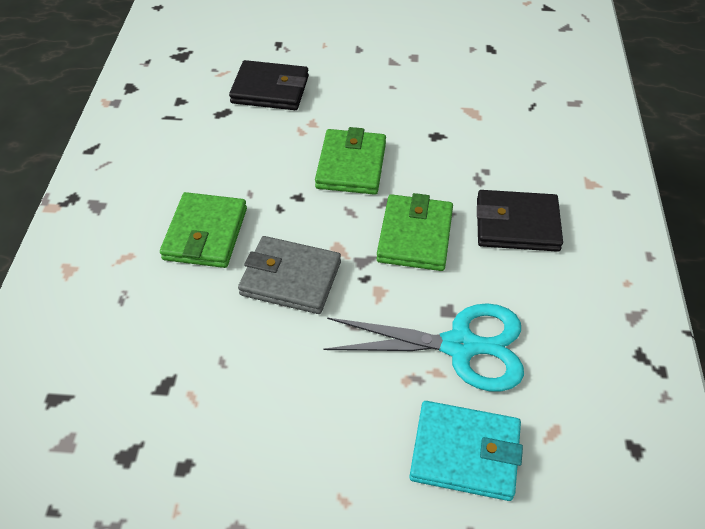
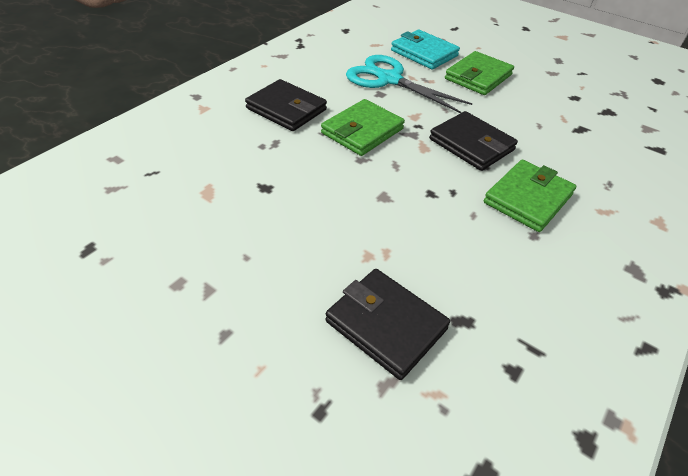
camera: 150 degrees left, 5 degrees down
(290, 278) = (471, 144): grey wallet -> black wallet
(351, 165) = (365, 196): green wallet -> green wallet (478, 77)

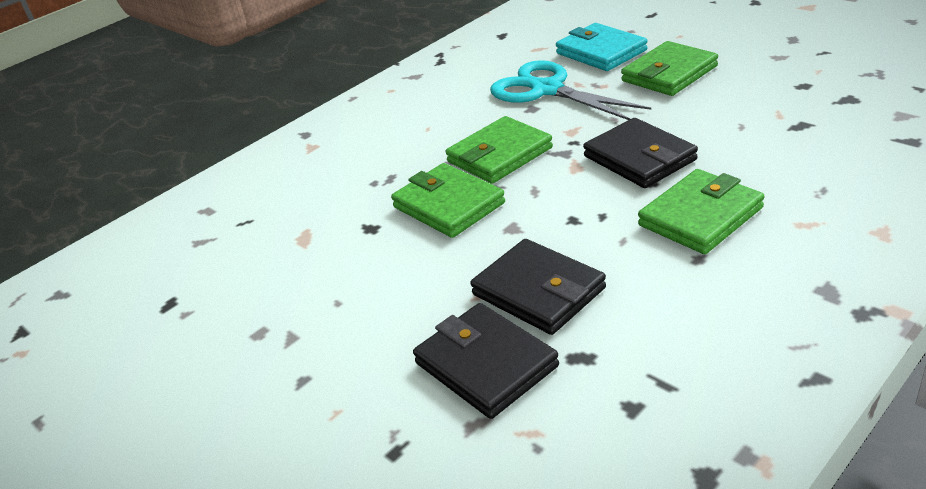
camera: 15 degrees right, 10 degrees down
(286, 109) = (410, 138): black wallet -> black wallet (539, 291)
(328, 172) = (448, 205): none -> green wallet

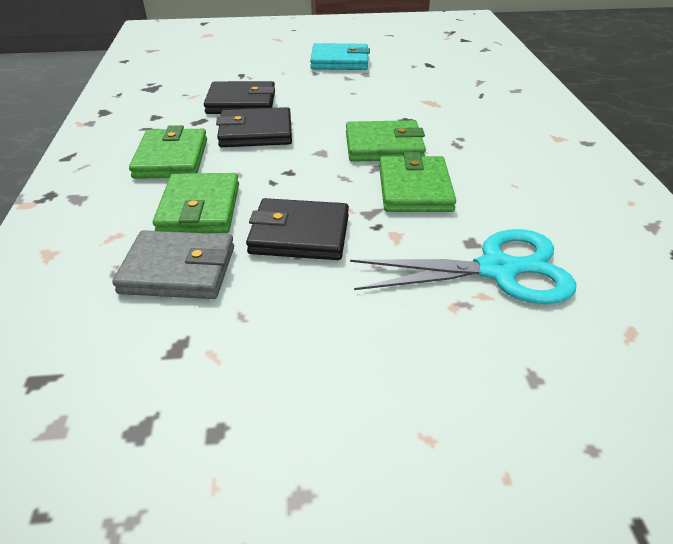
camera: 125 degrees right, 5 degrees up
(601, 52) = (548, 366): turquoise wallet -> turquoise wallet (340, 61)
(669, 74) = (407, 365): green wallet -> green wallet (171, 158)
(764, 170) = (178, 270): none -> grey wallet

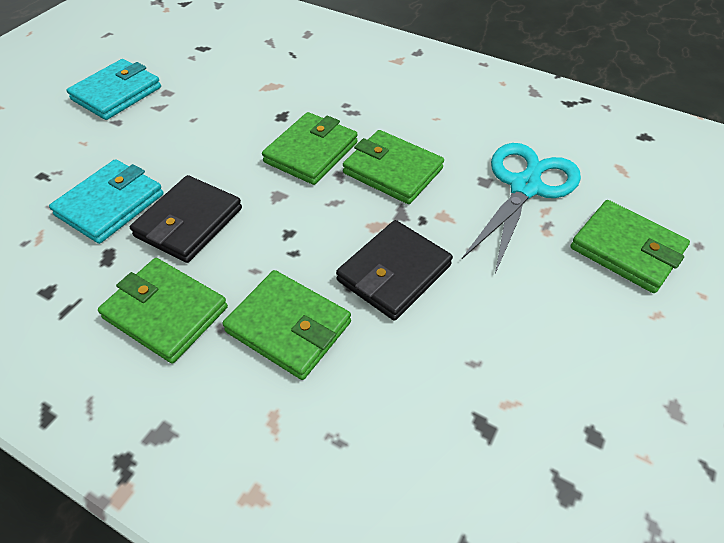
camera: 55 degrees left, 10 degrees up
(178, 270) = (376, 383): grey wallet -> none
(241, 102) = (110, 204): black wallet -> turquoise wallet
(500, 378) = (626, 249): none -> green wallet

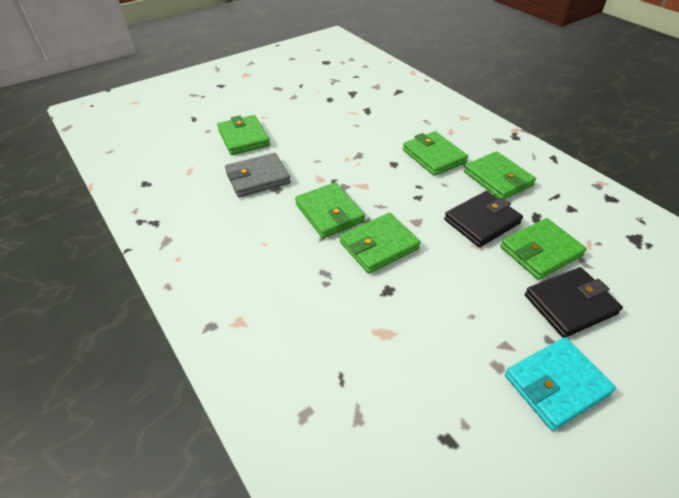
camera: 155 degrees left, 5 degrees down
(110, 204) = (540, 251): turquoise wallet -> green wallet
(394, 273) = (368, 161): black wallet -> black wallet (570, 304)
(525, 187) = (258, 178): turquoise scissors -> grey wallet

